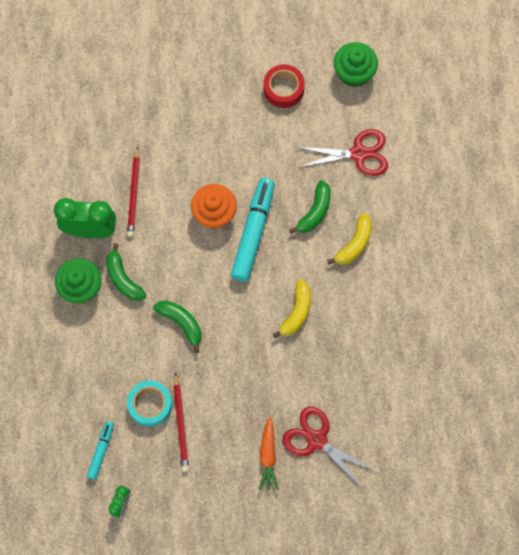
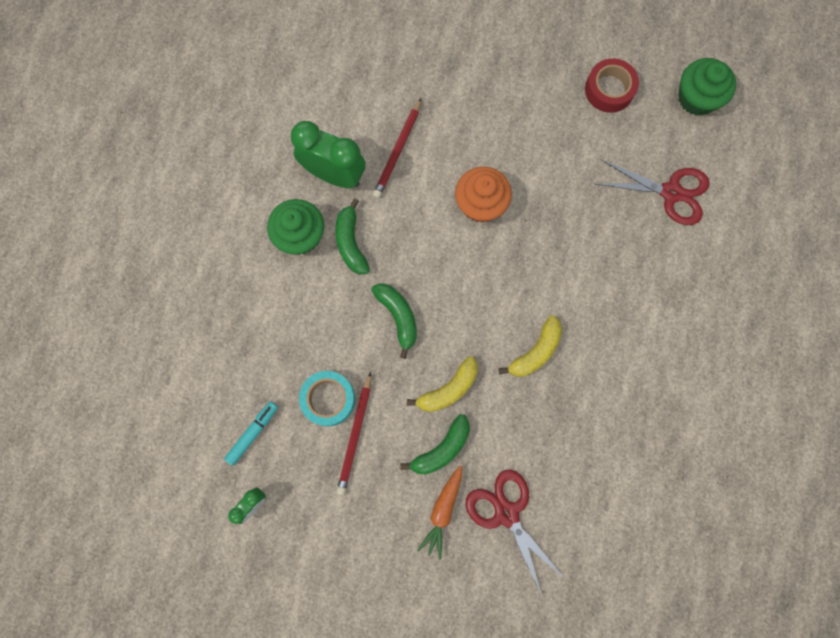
camera: 20 degrees right, 5 degrees up
(253, 232) = (517, 241): turquoise marker -> none
(315, 211) = (597, 241): green banana -> green banana (441, 449)
(354, 244) = (631, 295): yellow banana -> yellow banana (448, 389)

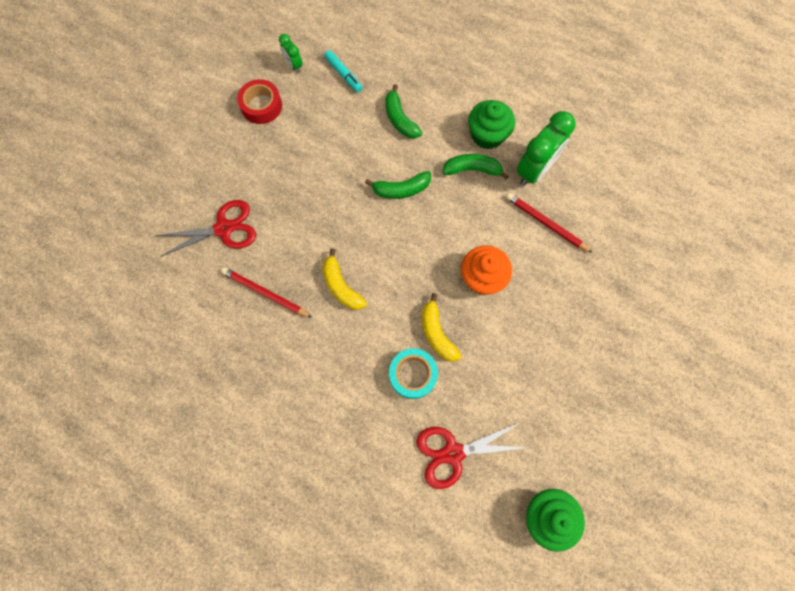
camera: 105 degrees right, 5 degrees down
(328, 399) = (352, 127): turquoise tape -> turquoise tape (413, 374)
(355, 435) = (319, 139): red pencil -> red pencil (265, 293)
(441, 449) = (288, 195): green banana -> green banana (400, 119)
(442, 511) = (243, 184): orange carrot -> none
(448, 389) = (332, 212): yellow banana -> yellow banana (437, 333)
(609, 90) = (571, 427): red tape -> red tape (261, 106)
(671, 192) = (453, 453): red scissors -> red scissors turned 45 degrees clockwise

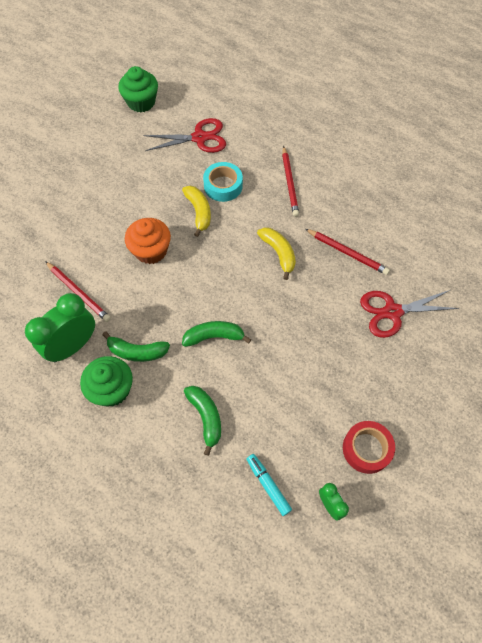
camera: 175 degrees left, 10 degrees down
(331, 386) = (289, 183): none -> red pencil

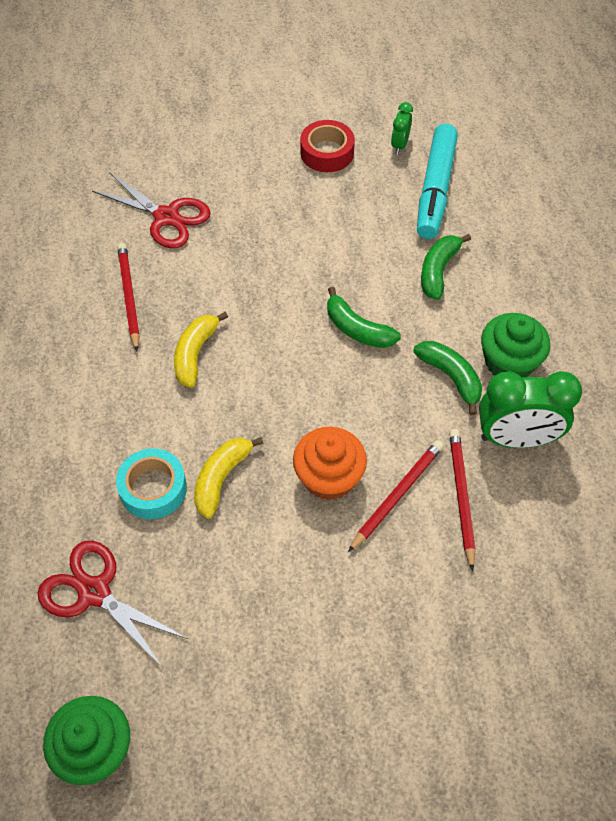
camera: 135 degrees left, 5 degrees down
(268, 485) = (435, 189): turquoise marker -> turquoise marker, size x1.90
(289, 183) = (76, 422): red pencil -> red pencil (397, 495)

